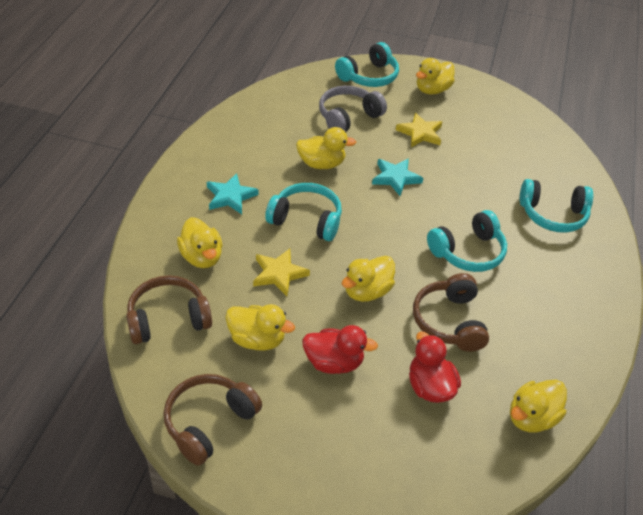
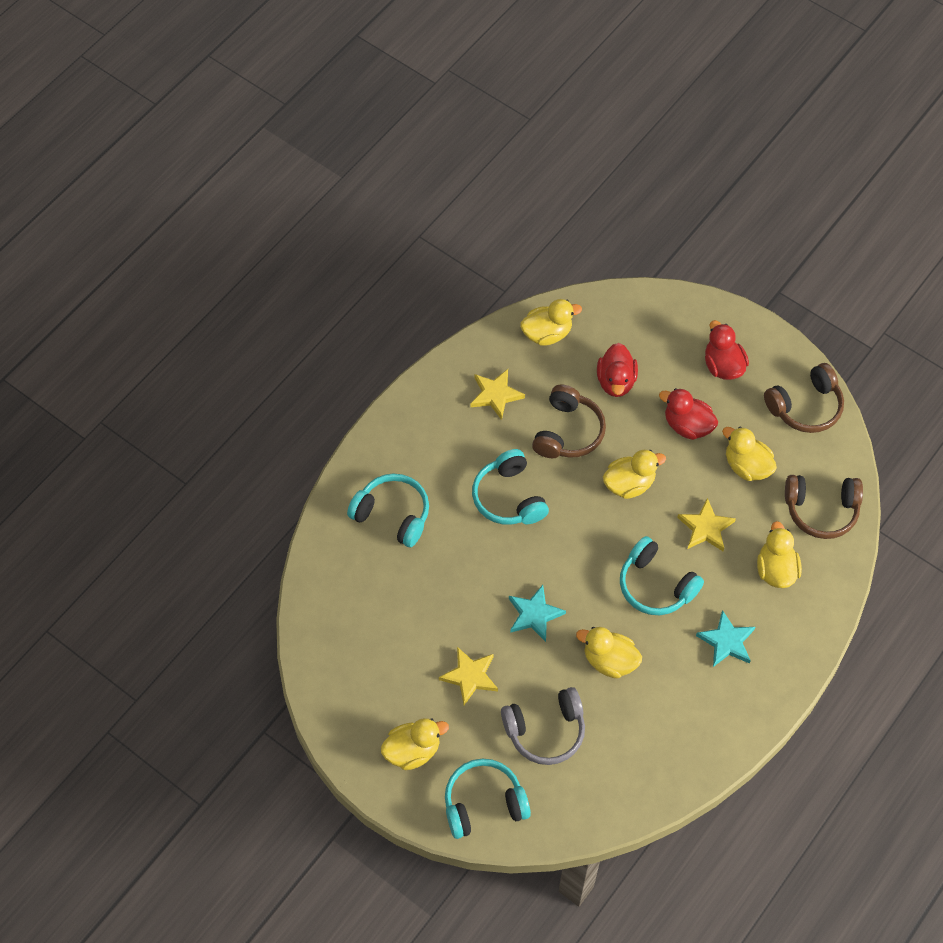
camera: 155 degrees left, 15 degrees up
(320, 442) = (723, 366): none -> red duck
(468, 252) = (509, 497): turquoise headphones -> turquoise headphones turned 105 degrees counterclockwise
(539, 336) = (495, 395): none -> yellow star

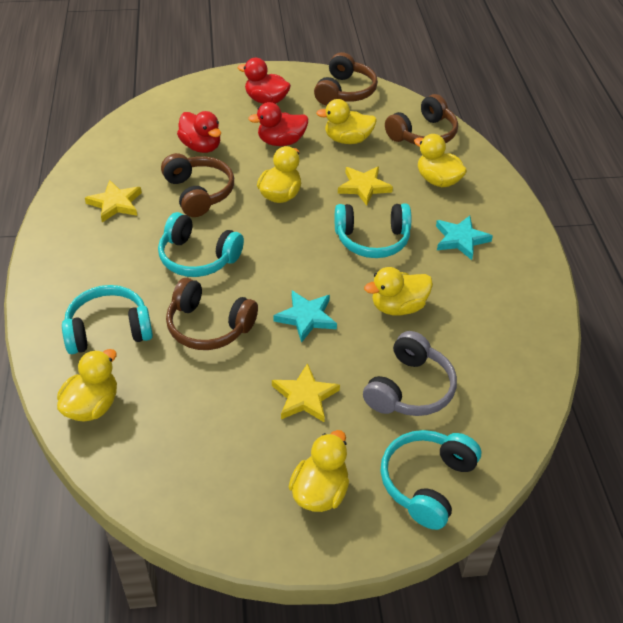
camera: 45 degrees left, 15 degrees down
(461, 566) = (209, 326): none -> brown headphones
(547, 333) = (117, 149): yellow duck -> yellow duck (92, 406)

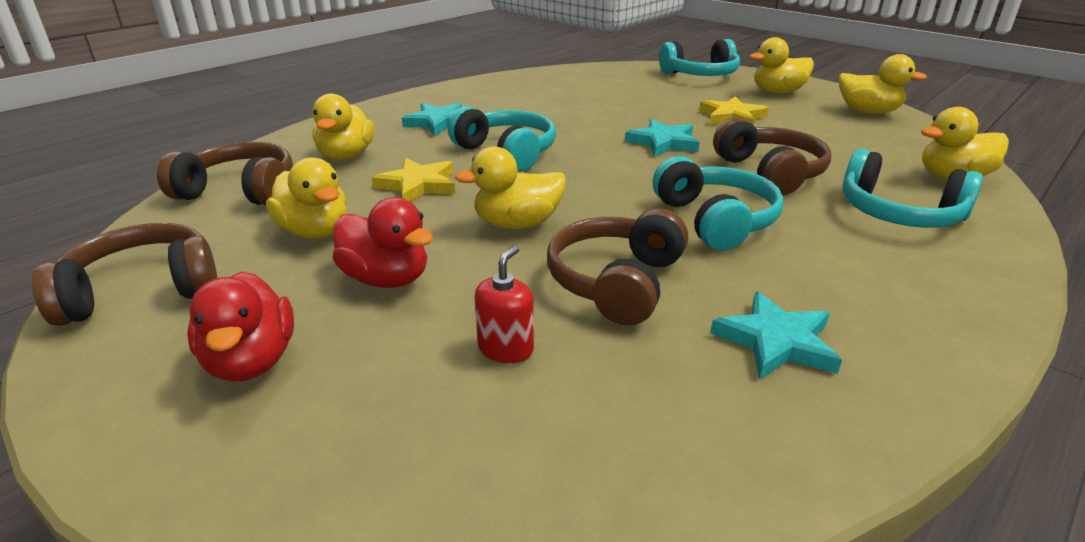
camera: 130 degrees left, 15 degrees down
(115, 203) = (776, 341): yellow star -> turquoise star
(201, 147) = (506, 348): red duck -> red soap dispenser
(398, 307) = (575, 119): yellow duck -> yellow duck (868, 112)
(409, 389) = (645, 95): grey headphones -> none

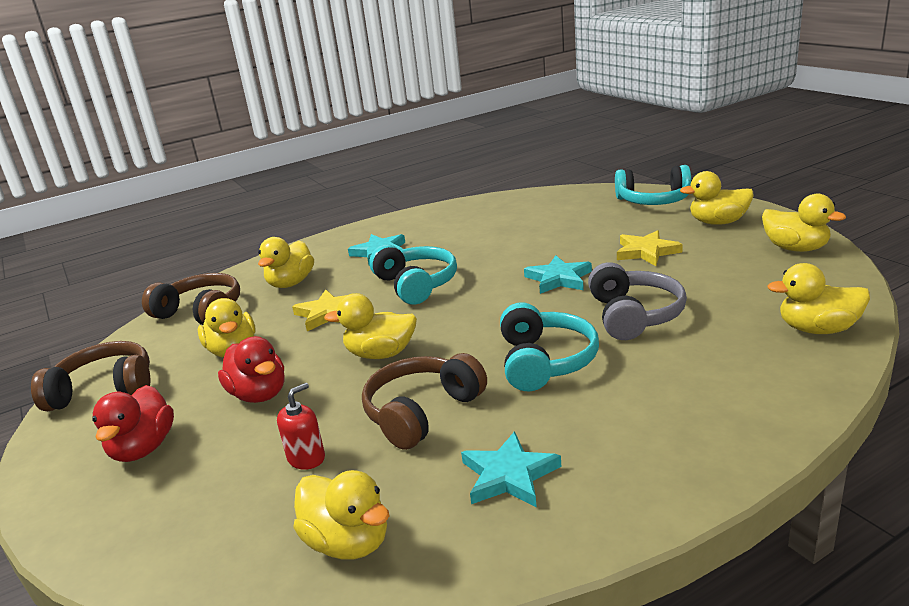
camera: 20 degrees right, 5 degrees down
(641, 448) = (348, 542): none -> yellow duck
(770, 172) = (633, 315): brown headphones -> grey headphones
(898, 213) = (723, 366): turquoise headphones -> none

